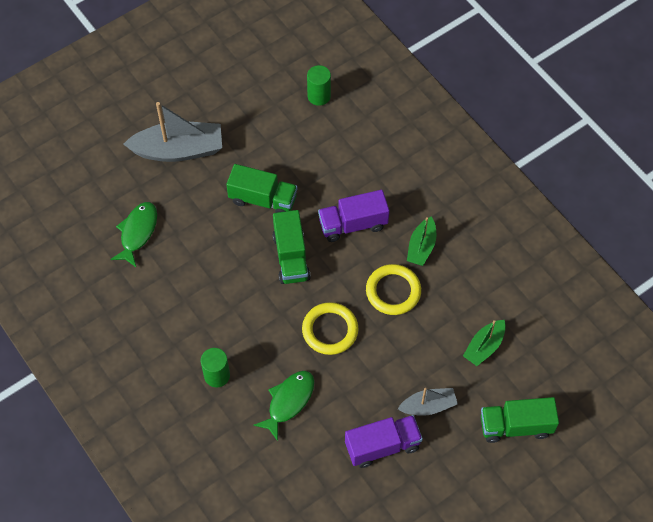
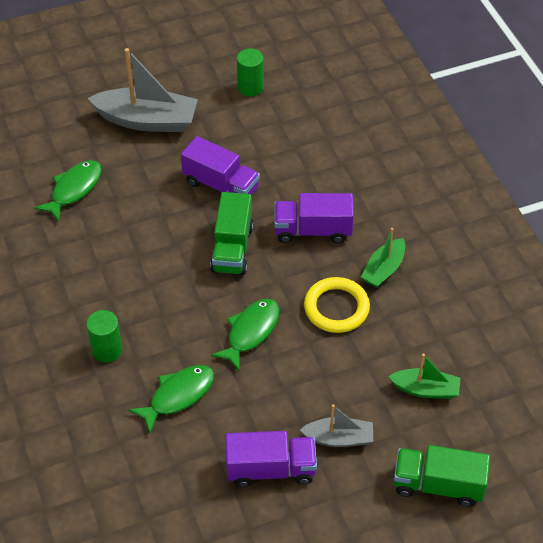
camera: 15 degrees right, 10 degrees down
(263, 199) = (221, 185): green truck -> purple truck
(319, 96) = (316, 99): green cylinder -> green cylinder (250, 87)
(330, 330) = (250, 332): yellow ring -> green fish
(484, 346) = (425, 389): green boat -> green boat turned 135 degrees counterclockwise

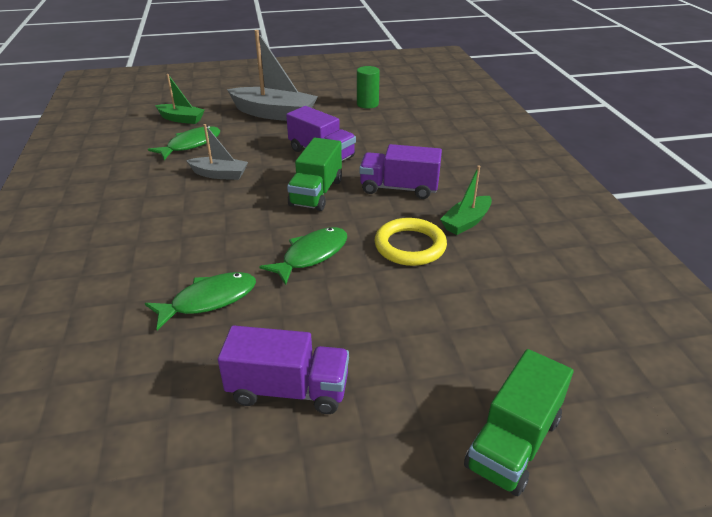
camera: 10 degrees right, 15 degrees down
(107, 350) = (155, 253): green cylinder -> none
(339, 438) = (385, 367): grey boat -> grey boat (219, 174)
(425, 389) = (503, 330): green boat -> green boat (181, 119)
(438, 485) = (513, 442): green truck -> green truck turned 75 degrees counterclockwise

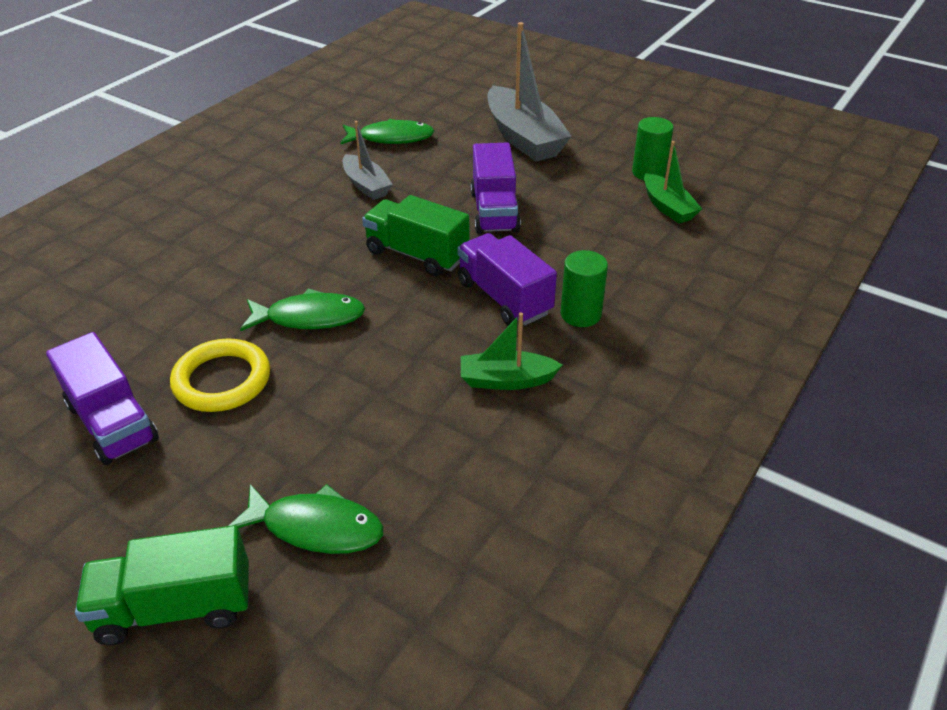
camera: 45 degrees right, 5 degrees up
(181, 119) = (426, 103): green boat -> green boat (668, 207)
(209, 300) = (178, 306): green fish -> green fish (316, 527)
(316, 193) = (417, 254): green truck -> green truck turned 60 degrees clockwise
(410, 246) = (406, 367): yellow ring -> yellow ring (222, 380)
(446, 176) = (580, 314): none -> green cylinder

